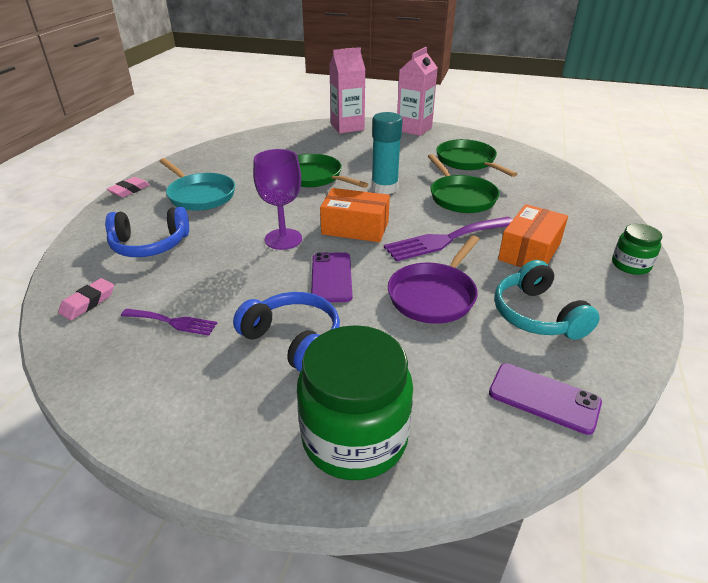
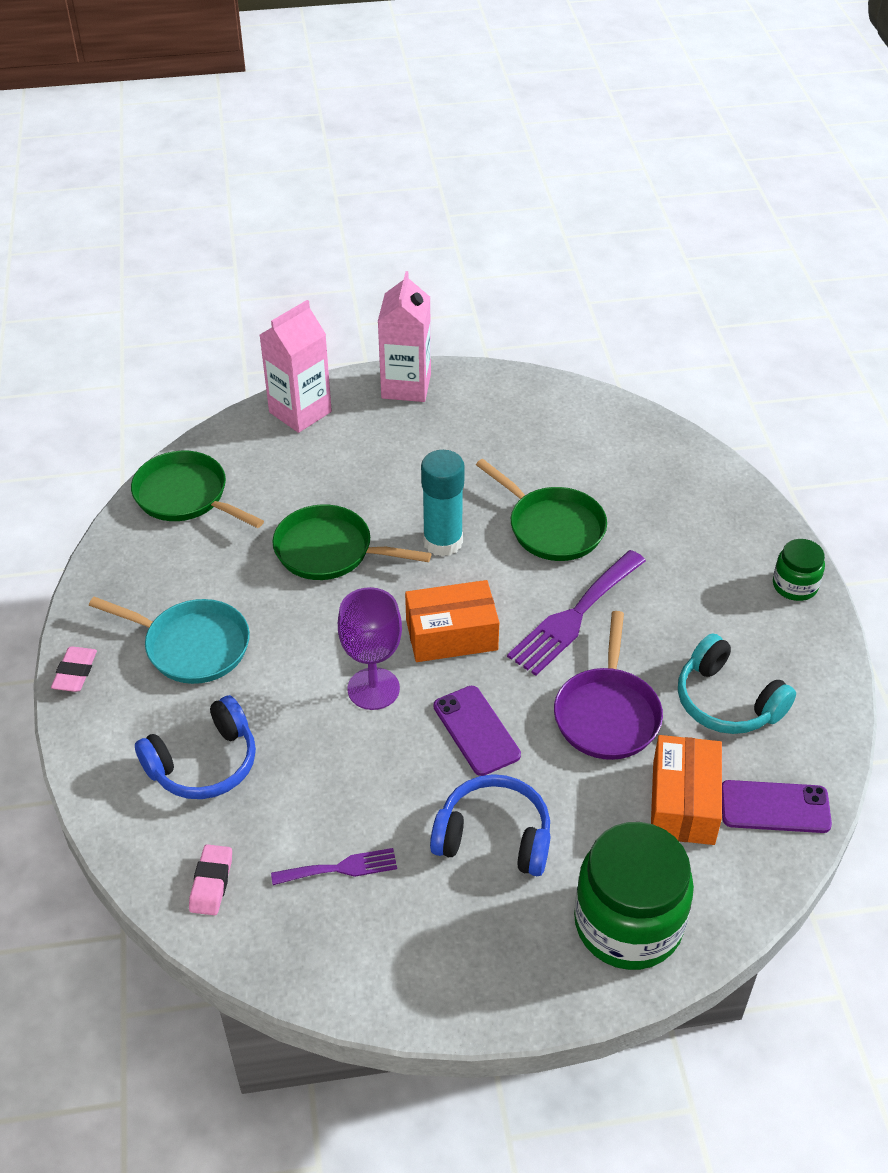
camera: 25 degrees left, 10 degrees up
(468, 161) = (524, 444): green pan -> green pan (186, 496)
(529, 251) = (679, 602): orange box -> orange box (683, 802)

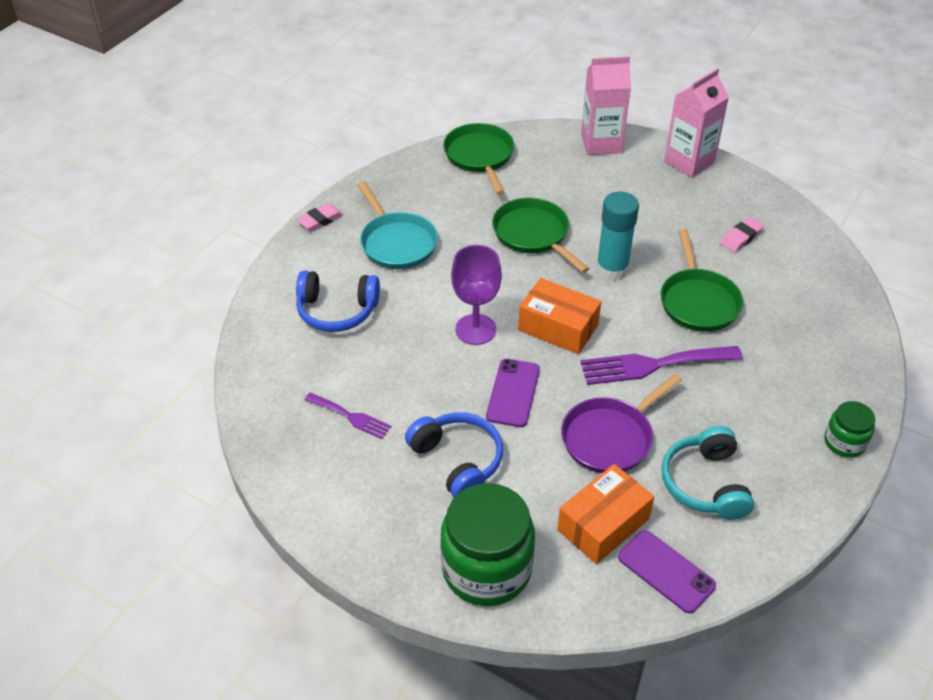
camera: 40 degrees right, 0 degrees up
(211, 883) = (275, 377): pink eraser -> pink eraser (741, 238)

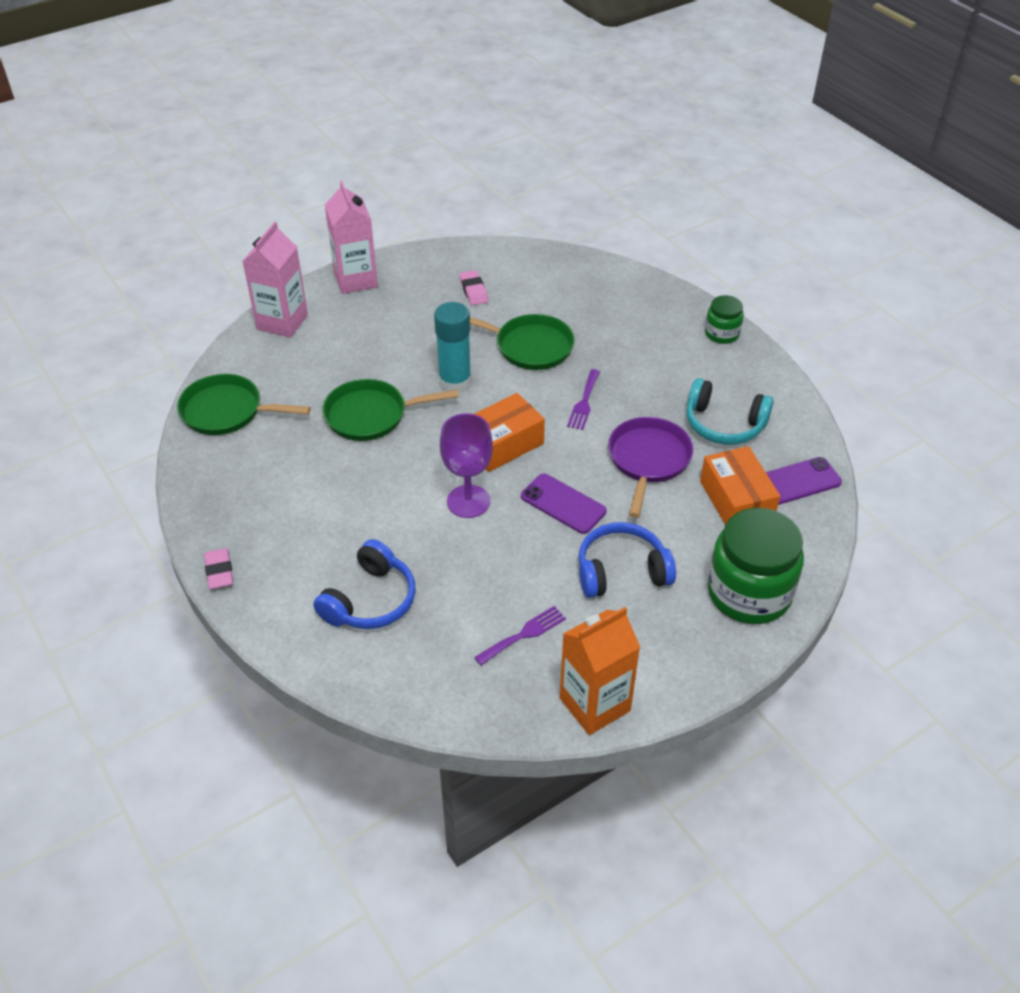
camera: 65 degrees left, 0 degrees up
(300, 489) = (594, 704): none -> orange carton
(396, 242) = (304, 519): turquoise pan -> none
(610, 437) = (648, 460): purple pan -> purple pan turned 150 degrees counterclockwise
(653, 365) = (584, 402): purple fork -> purple fork, size x0.56

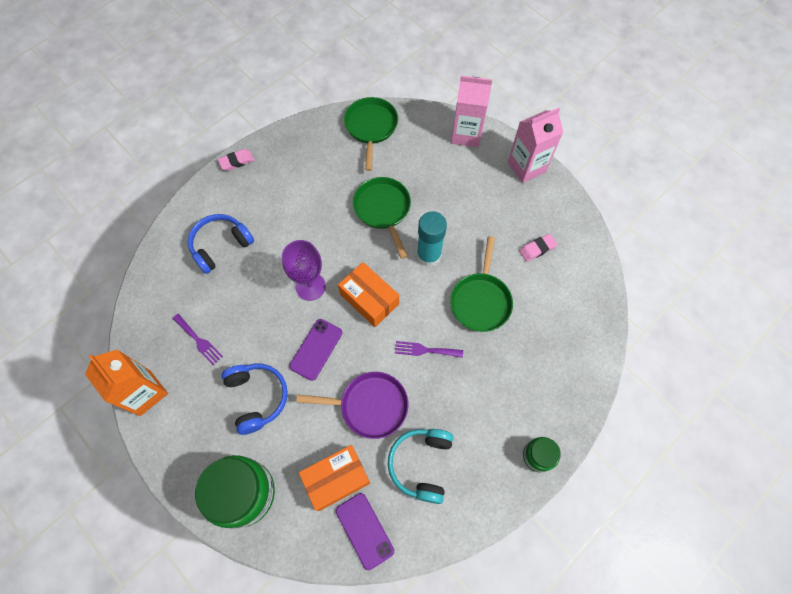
camera: 80 degrees right, 20 degrees up
(370, 600) = (221, 246): blue headphones -> blue headphones turned 120 degrees clockwise

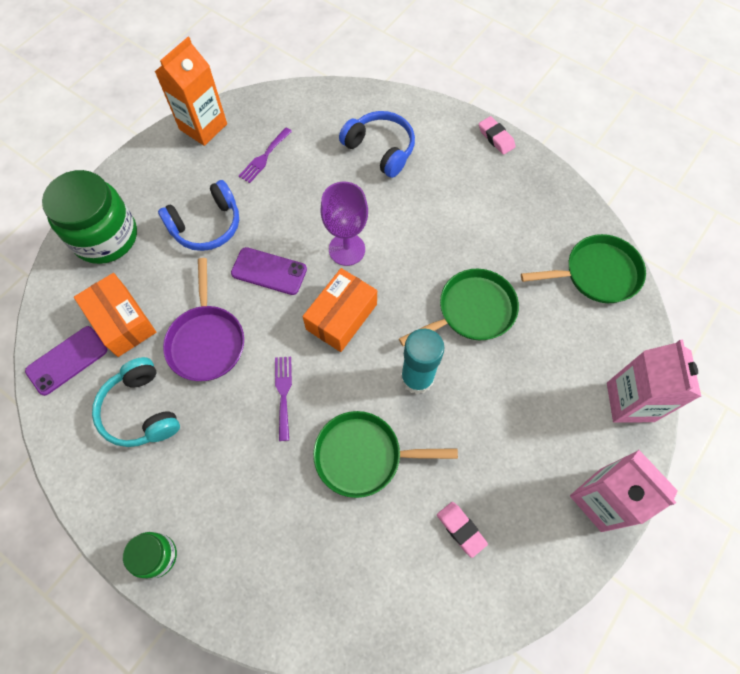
camera: 80 degrees right, 0 degrees up
(421, 464) = (141, 410): turquoise headphones -> turquoise headphones turned 120 degrees counterclockwise

